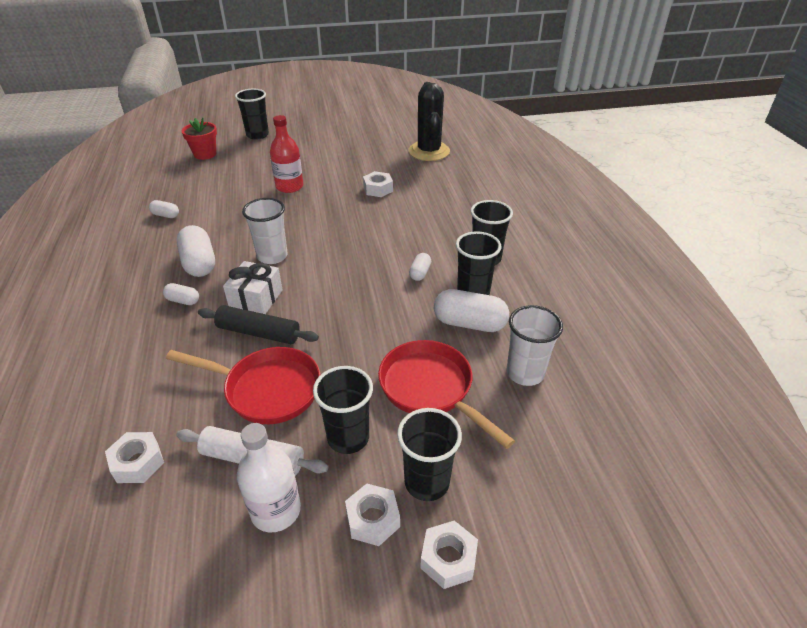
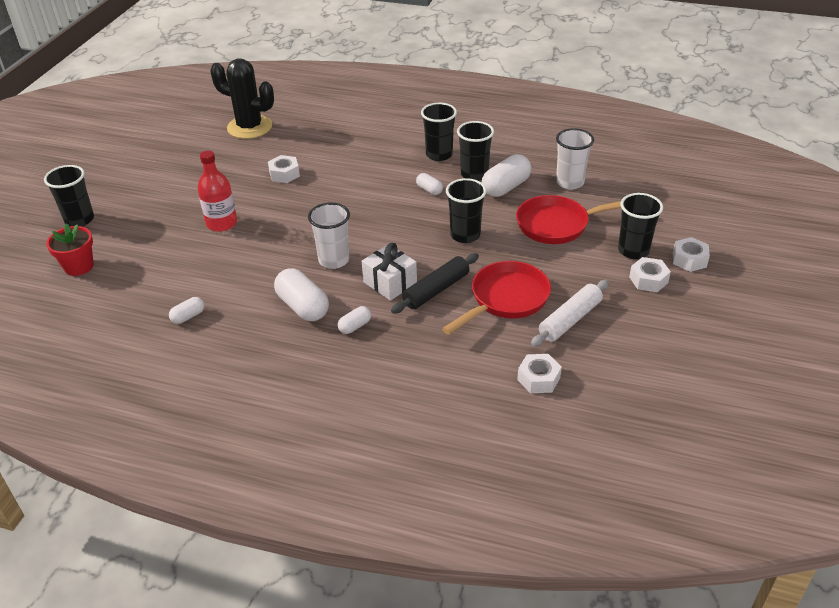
camera: 60 degrees left, 0 degrees up
(199, 263) = (303, 307): white capsule -> white capsule turned 45 degrees clockwise
(276, 510) = (619, 318): white bottle -> none
(348, 438) = (578, 272): black cup -> black cup (465, 235)

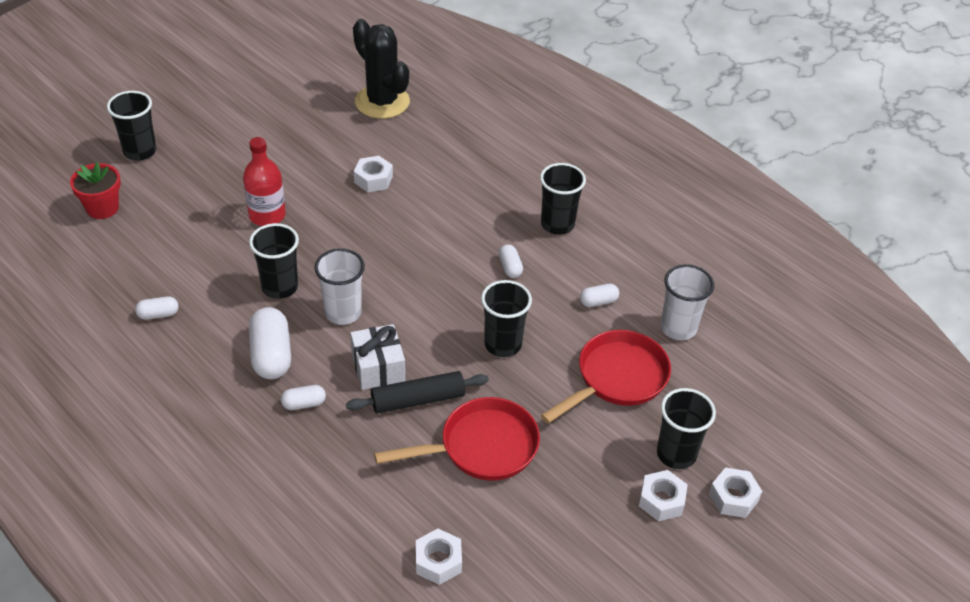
camera: 25 degrees right, 5 degrees up
(474, 174) = (576, 268): black cup -> black cup (280, 287)
(506, 187) = (598, 302): white capsule -> white capsule, size x0.53
(557, 225) = (617, 378): red pan -> red pan turned 120 degrees clockwise
(570, 320) = (530, 507): white rolling pin -> none

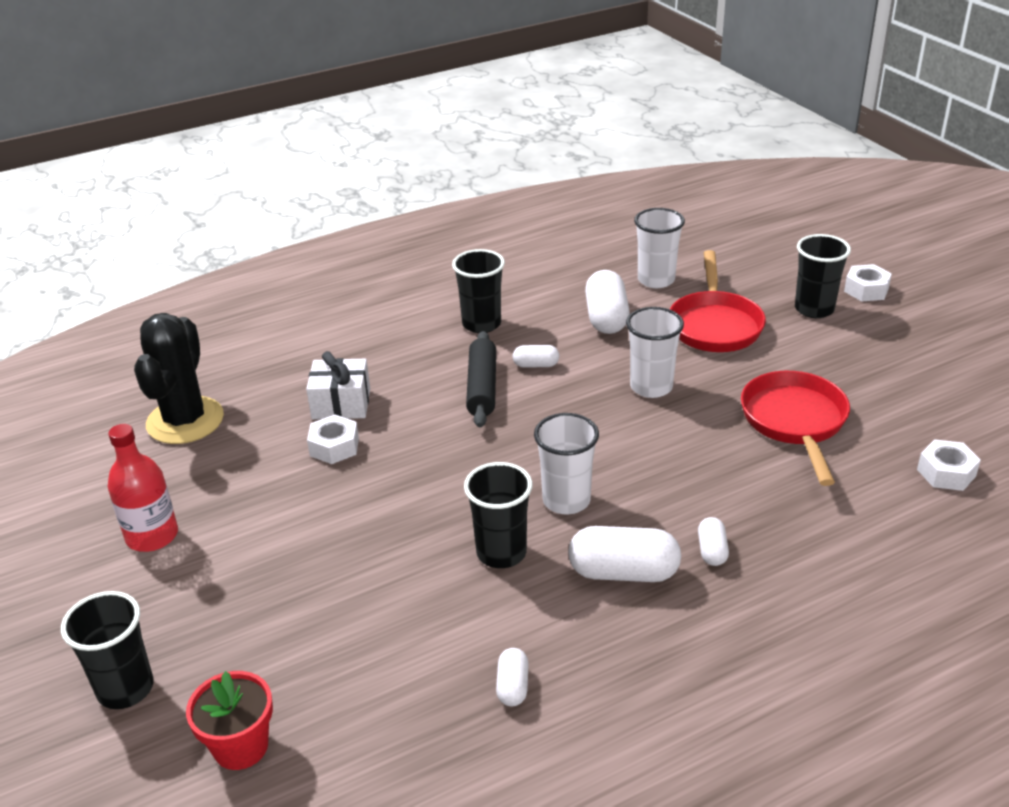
camera: 70 degrees left, 10 degrees down
(267, 215) = (355, 552): red bottle -> red bottle (152, 536)
(378, 367) = (665, 482): white gift -> white gift (341, 404)
(382, 102) = (185, 421): black cactus -> black cactus turned 60 degrees counterclockwise
(418, 400) = (721, 458): black rolling pin -> black rolling pin (482, 387)
(503, 344) = (651, 387): black cup -> white cup
(598, 302) = (606, 318): white capsule -> white capsule, size x1.90
(617, 378) = (714, 325): red pan -> red pan turned 150 degrees counterclockwise
(661, 500) = (868, 326): white nut -> none

